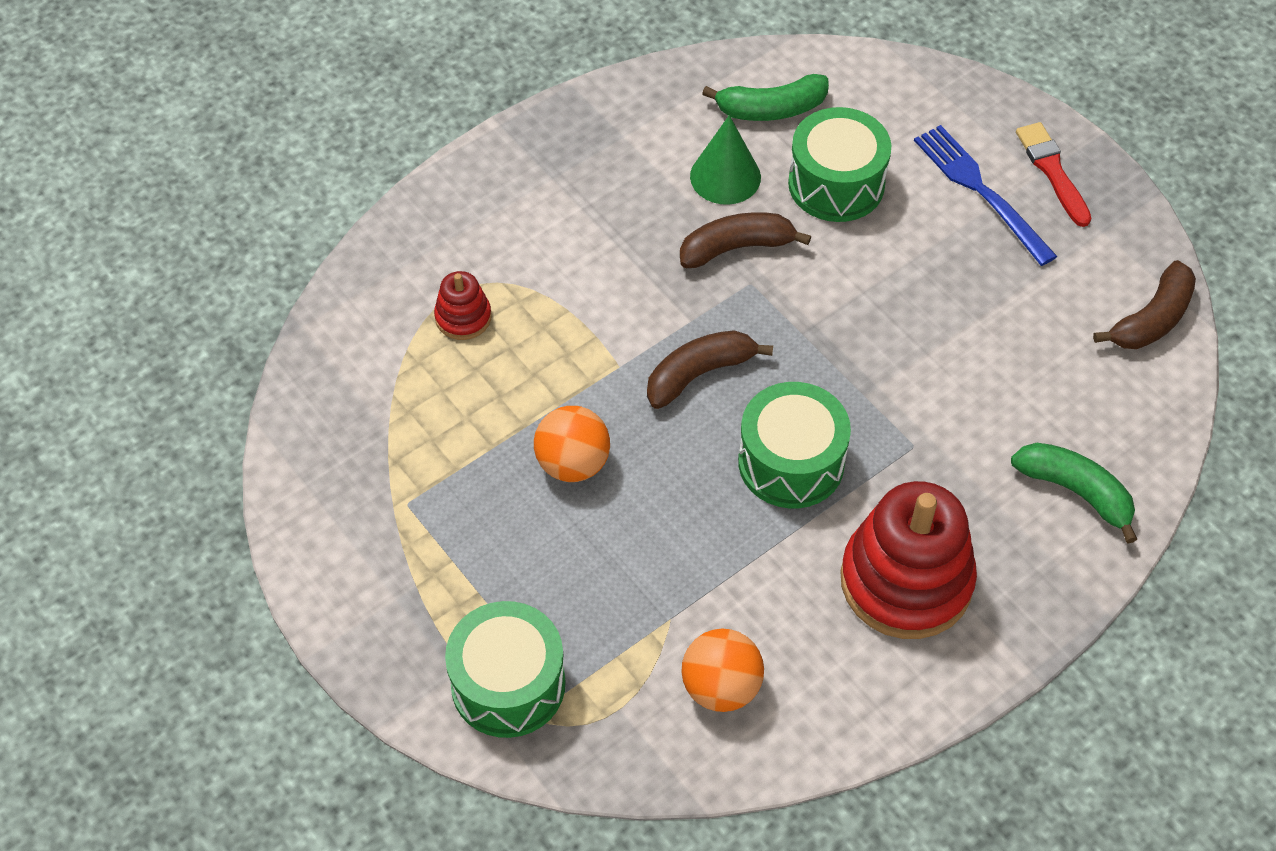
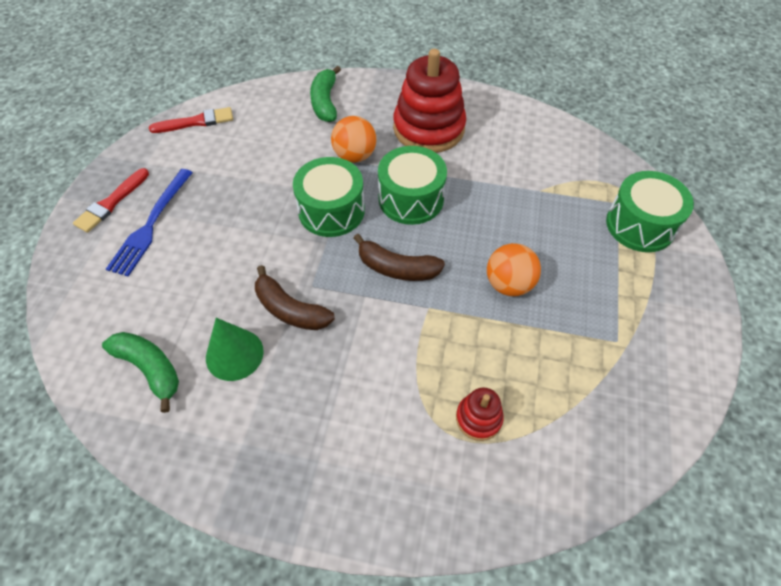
camera: 130 degrees left, 0 degrees up
(721, 687) = (547, 155): orange ball -> orange ball (355, 156)
(836, 184) = (196, 292): green drum -> green drum (331, 210)
(1151, 319) = (196, 122): brown banana -> red brush

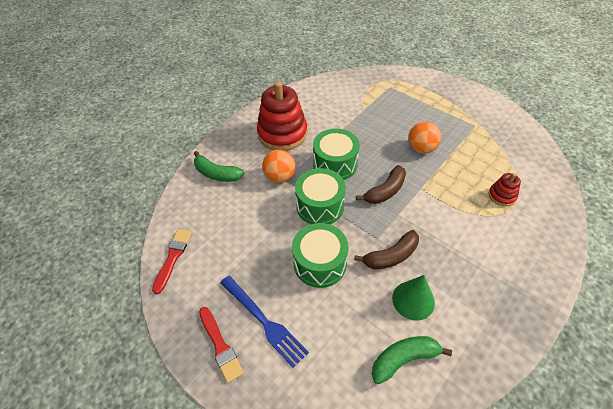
camera: 60 degrees left, 5 degrees down
(640, 225) = (408, 86): green drum -> green drum (320, 263)

